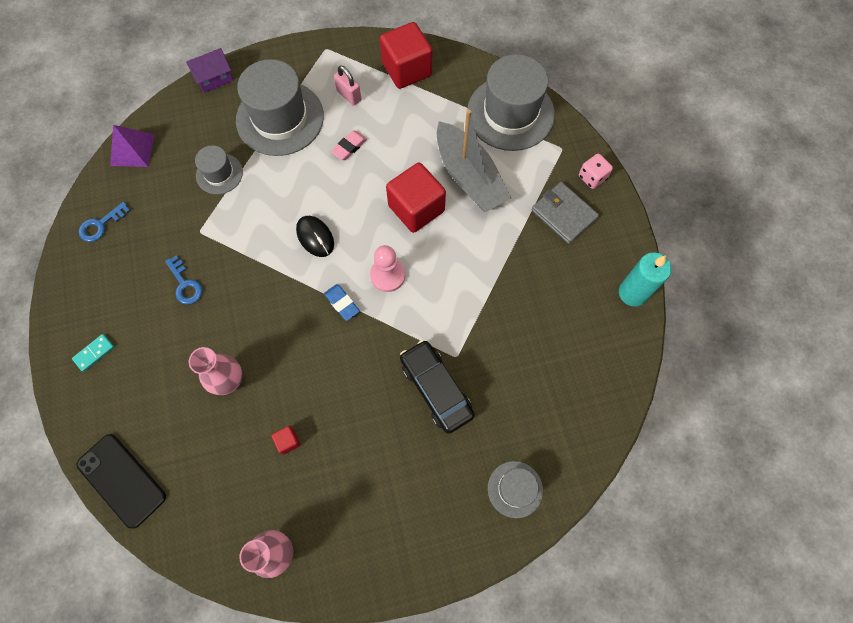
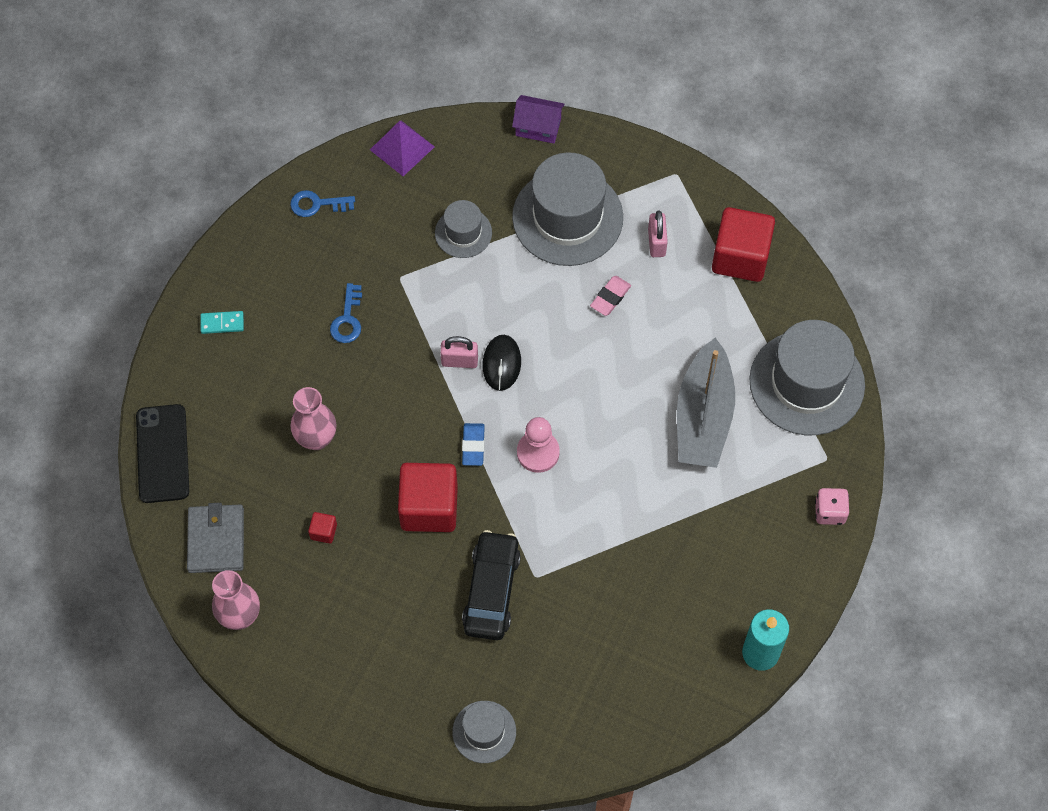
camera: 40 degrees right, 5 degrees down
(286, 255) = (459, 361): none -> pink padlock
(349, 147) = (610, 297): pink eraser -> pink eraser turned 45 degrees counterclockwise
(416, 208) = (622, 408): red cube -> red cube (429, 507)
(564, 214) = (764, 526): grey wallet -> grey wallet (216, 540)

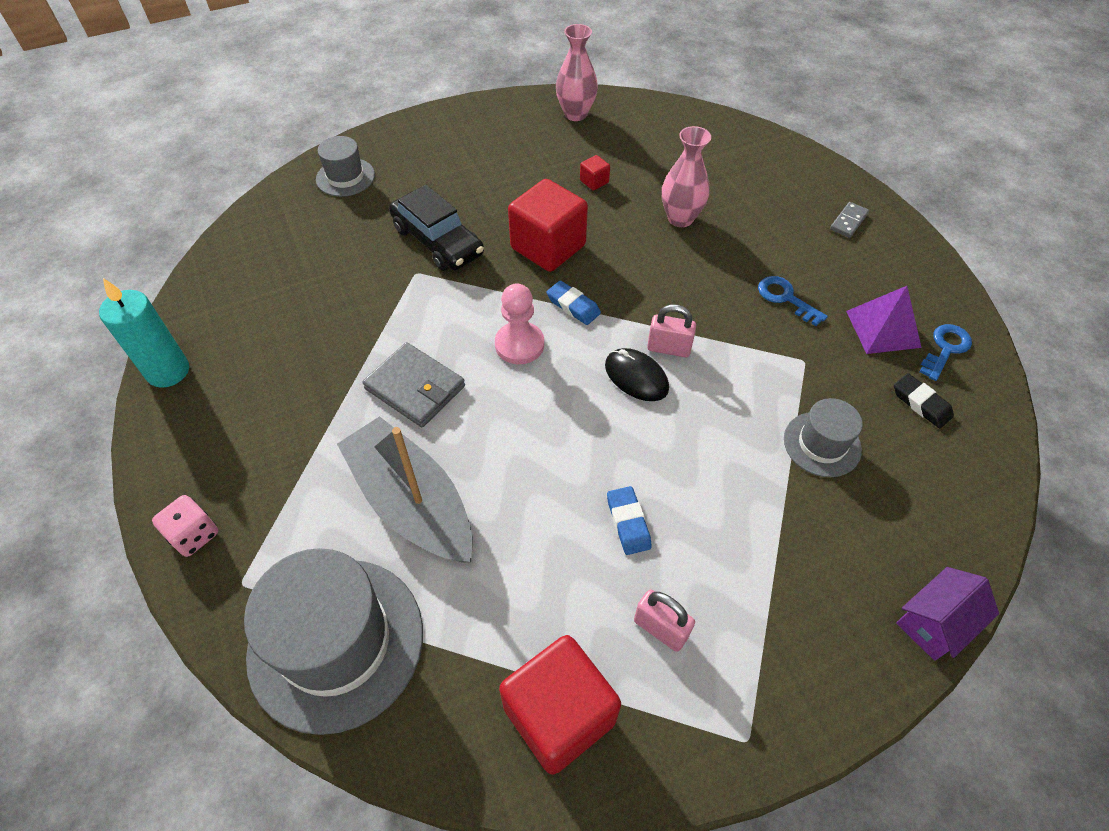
camera: 130 degrees right, 10 degrees down
(162, 454) = (748, 138): black phone -> none
(216, 540) = (647, 130): grey wallet -> grey wallet (415, 387)
(222, 323) = (848, 221): turquoise domino -> grey domino
(381, 197) = (921, 403): none -> black eraser
(402, 148) = (982, 461): purple pyramid -> purple pyramid (882, 329)
(459, 361) = (668, 348): pink padlock -> pink padlock turned 60 degrees clockwise
(567, 217) = (770, 557): grey hat -> none
(610, 297) = (628, 522): pink eraser -> blue eraser

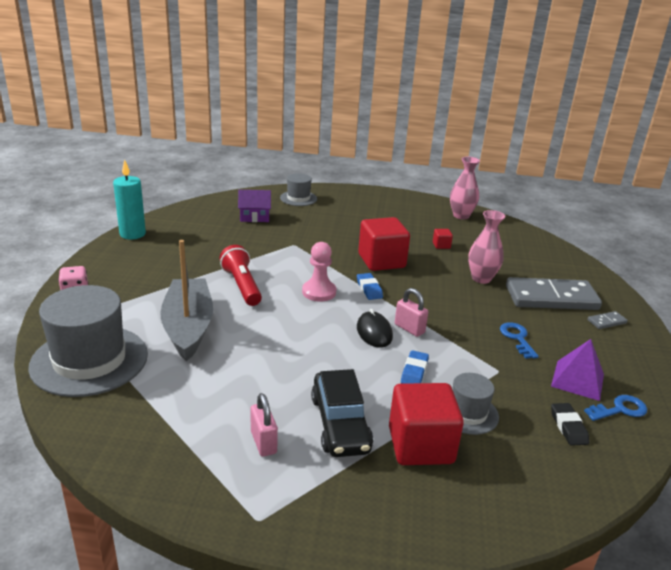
camera: 30 degrees right, 25 degrees down
(415, 387) = (242, 286): grey wallet -> red flashlight
(437, 241) = (320, 237): black car -> black car (340, 423)
(559, 714) = (163, 447): red cube -> red cube (420, 445)
(628, 522) = (297, 389): blue eraser -> blue eraser (414, 371)
(772, 212) = (551, 298): none -> grey domino
(934, 623) = (456, 537): purple house -> purple house (254, 217)

